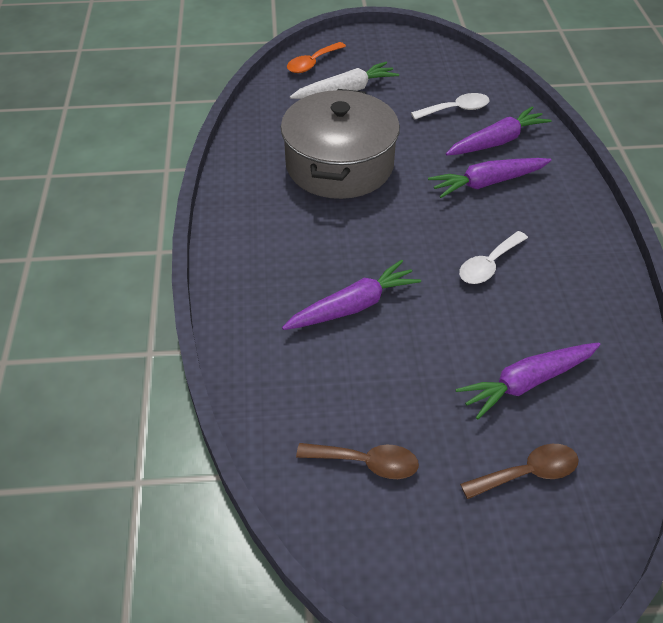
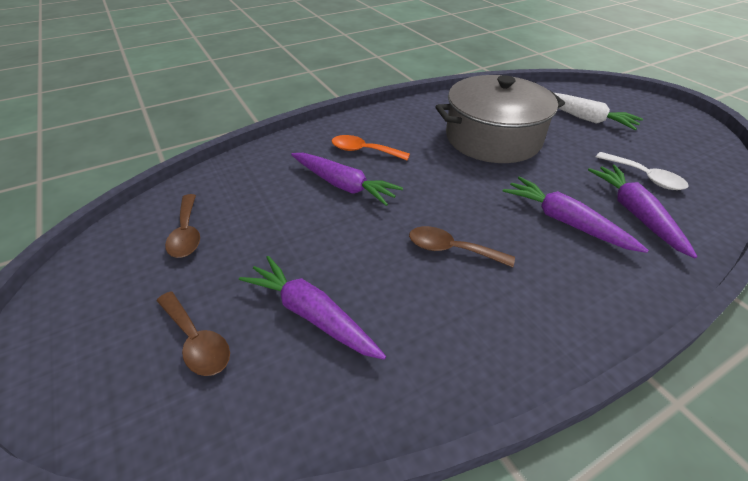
camera: 65 degrees right, 5 degrees down
(312, 63) = (594, 96): orange spoon -> orange spoon (363, 151)
(488, 265) = (451, 249): white spoon -> brown spoon
(497, 141) = (635, 213): purple carrot -> purple carrot turned 135 degrees counterclockwise

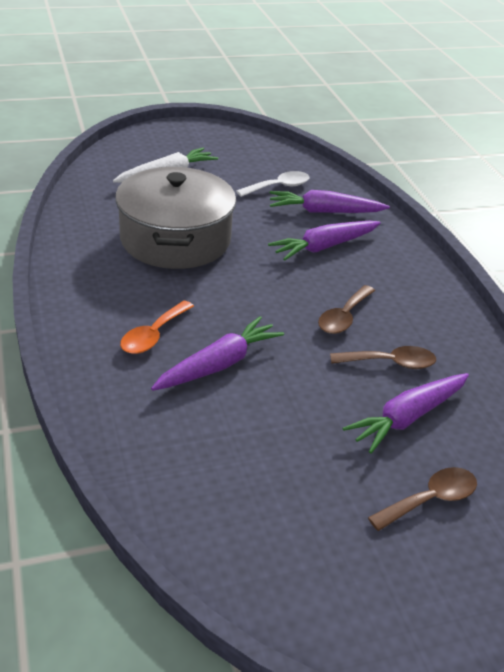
camera: 80 degrees left, 5 degrees down
(187, 233) = (267, 510): brown spoon -> brown spoon (390, 363)

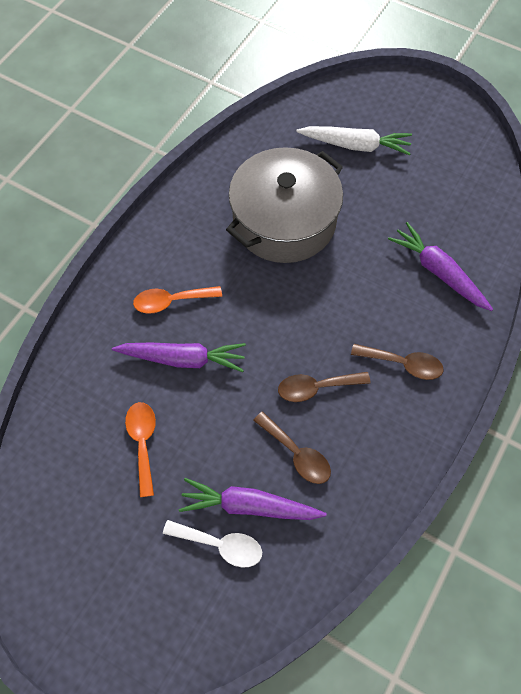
camera: 50 degrees right, 25 degrees up
(267, 440) = (143, 442): none -> orange spoon
(278, 187) = (434, 217): white spoon -> white spoon (220, 545)
(324, 247) = (389, 309): purple carrot -> none
(430, 500) = (183, 574): brown spoon -> brown spoon (403, 364)

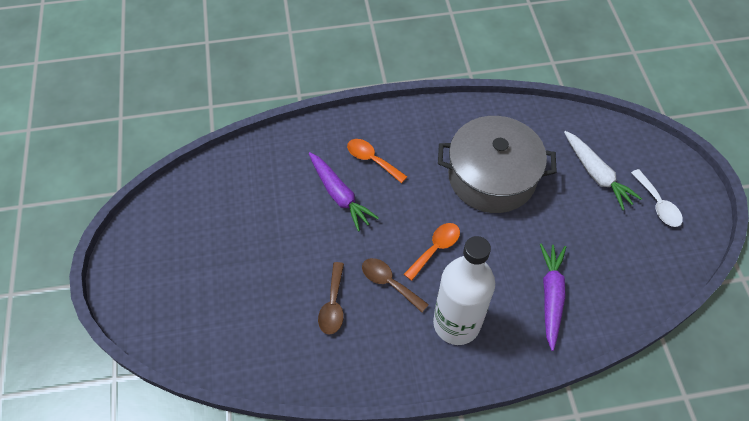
camera: 50 degrees right, 5 degrees down
(143, 442) = (267, 215): orange spoon -> orange spoon (435, 249)
(220, 545) = (238, 305): white spoon -> white spoon (658, 204)
(249, 506) = (275, 303): purple carrot -> none
(403, 364) = (456, 323): brown spoon -> white bottle

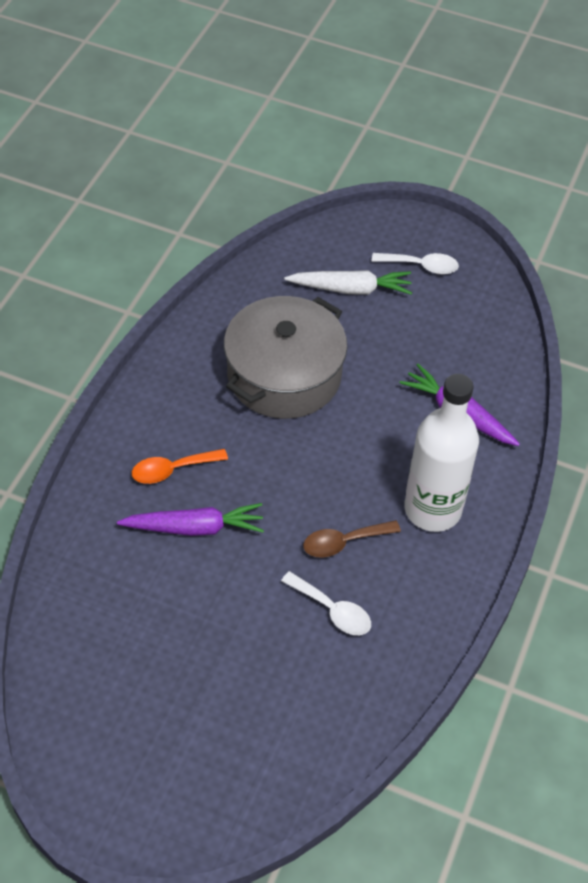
camera: 60 degrees left, 5 degrees down
(333, 305) = (332, 610): brown spoon -> white spoon
(435, 249) = (333, 476): orange spoon -> none

